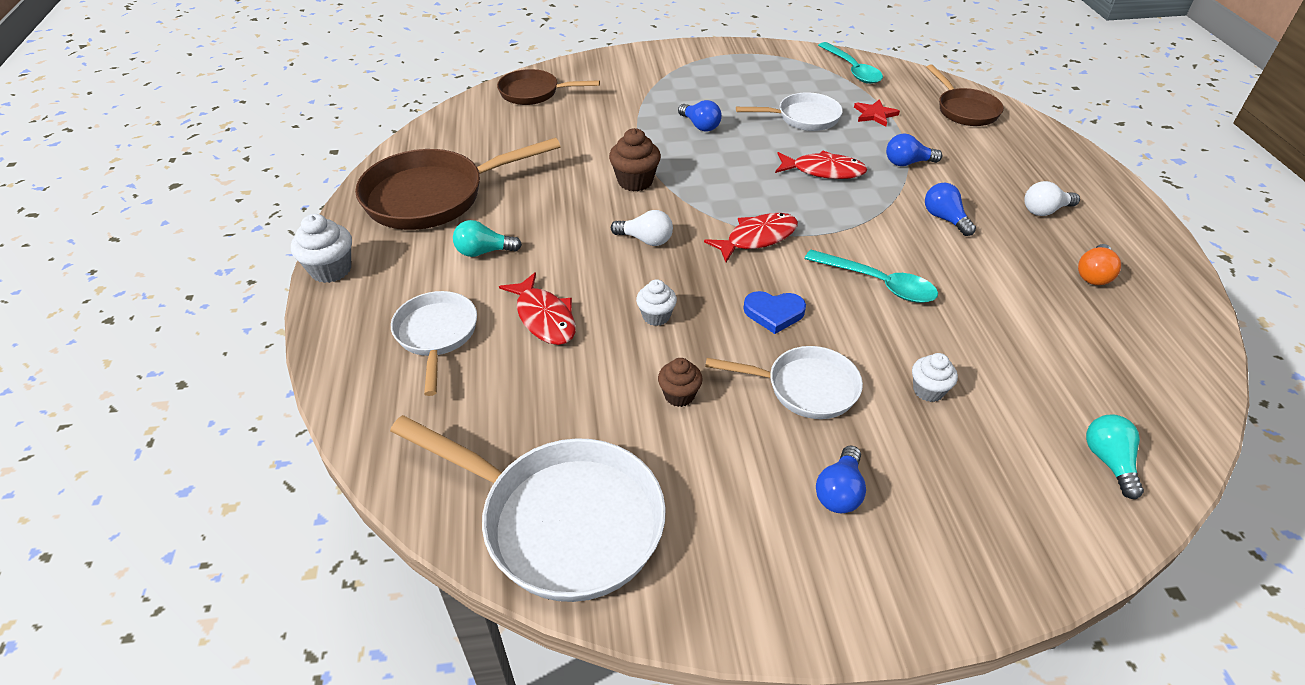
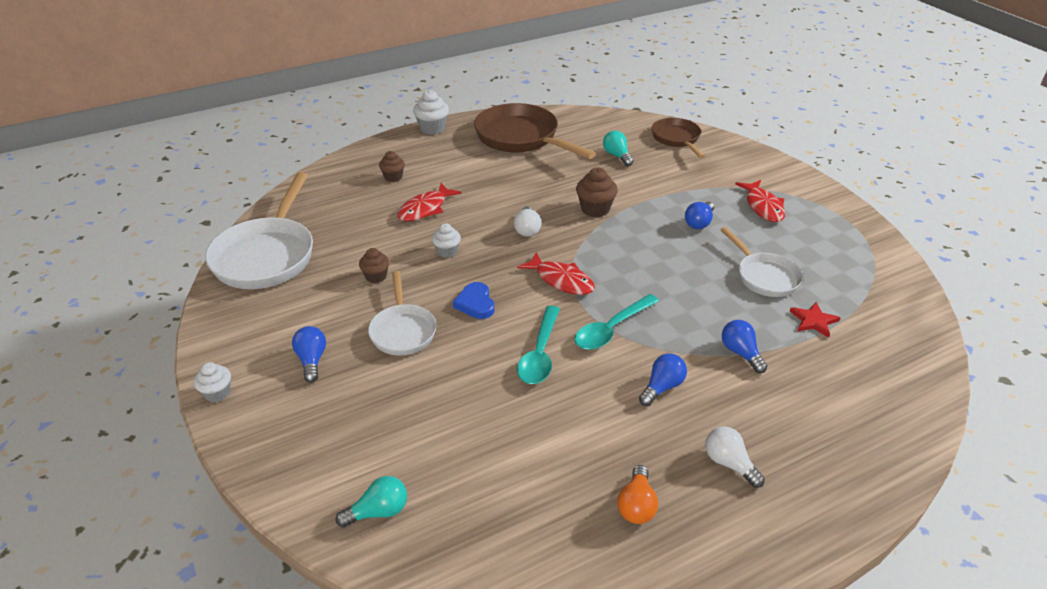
camera: 70 degrees right, 5 degrees down
(436, 335) = (393, 177): white pan -> brown cupcake
(484, 252) = (476, 171): turquoise light bulb -> turquoise light bulb (617, 156)
(823, 171) = (684, 301): red fish -> red fish (763, 207)
(839, 491) = (312, 360): blue light bulb -> blue light bulb turned 75 degrees clockwise
(852, 70) = (891, 294): turquoise spoon -> turquoise spoon (611, 329)
(928, 390) = (423, 395): white cupcake -> white cupcake (217, 393)
(964, 110) = (888, 387): brown pan -> none
(1093, 275) = (636, 505): orange light bulb -> orange light bulb turned 90 degrees counterclockwise

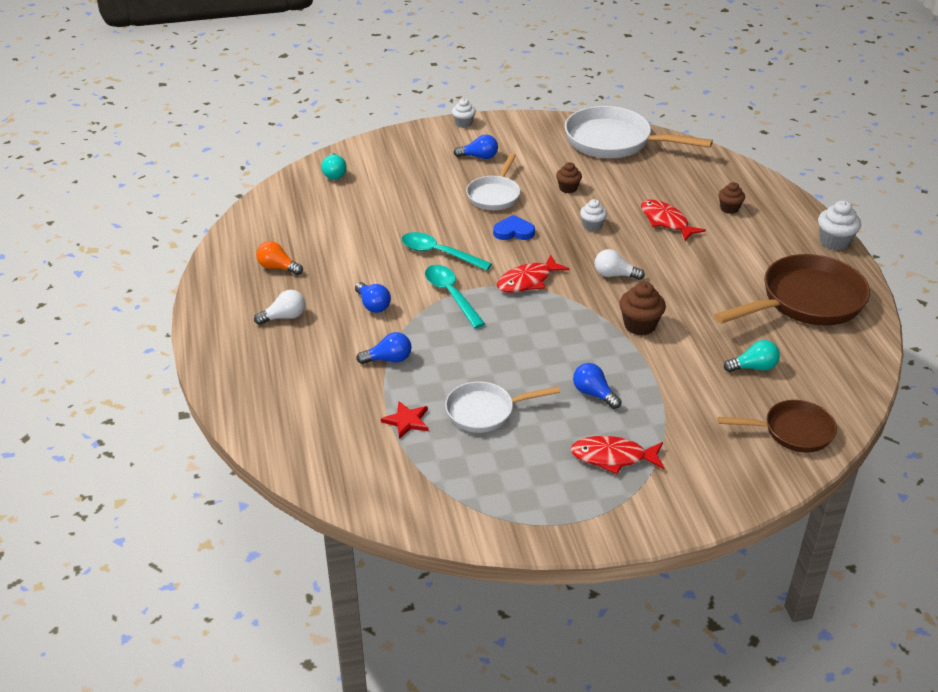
camera: 105 degrees right, 0 degrees up
(403, 330) = (494, 195): white pan -> white pan turned 75 degrees counterclockwise

